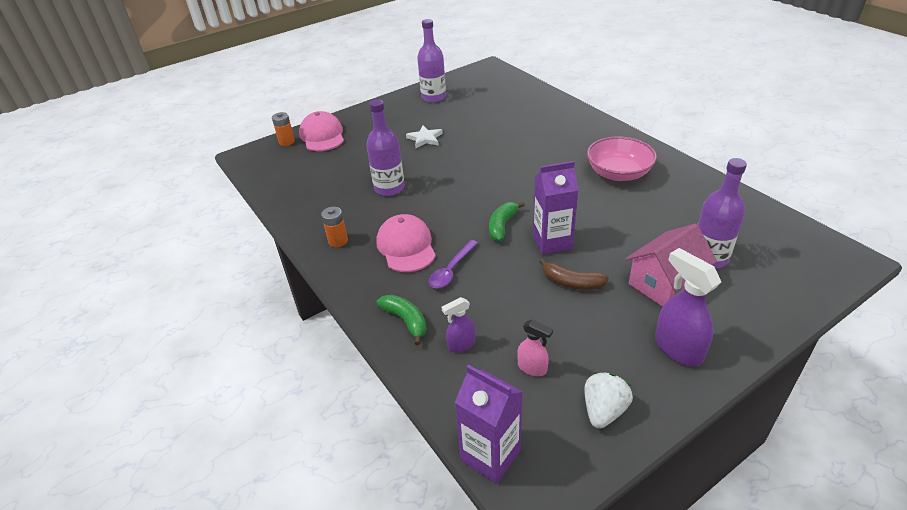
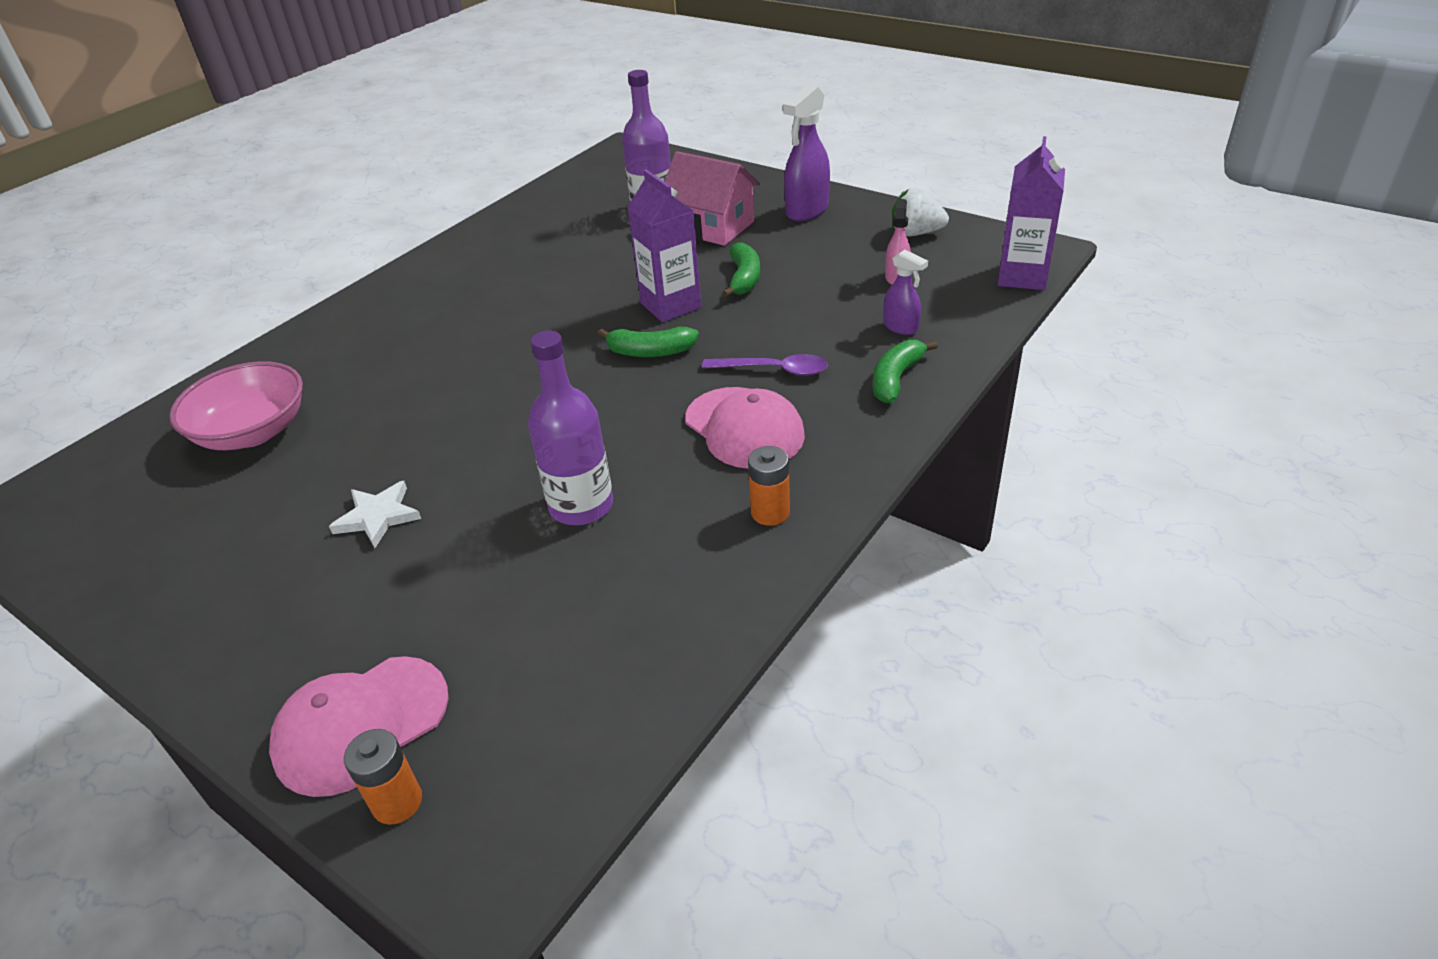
camera: 110 degrees left, 0 degrees up
(406, 246) = (744, 428): pink cap -> pink cap turned 90 degrees counterclockwise
(433, 97) = (160, 567): purple bottle -> none
(572, 283) = (744, 278): brown banana -> green banana
(618, 173) = (483, 284): pink bowl -> pink bowl (253, 432)

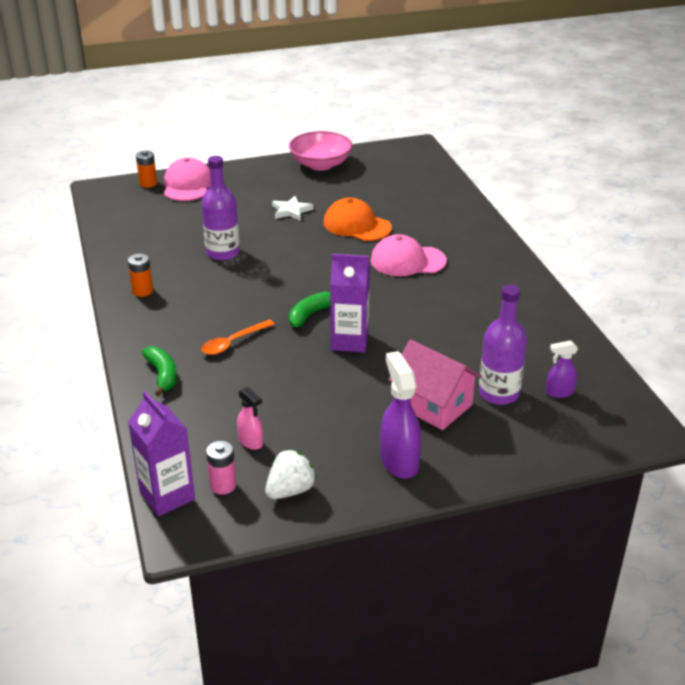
camera: 125 degrees right, 5 degrees down
(253, 432) = (402, 199): pink bowl -> pink bowl (320, 164)
(379, 430) = (357, 225): none -> orange cap
(712, 227) = (433, 405): pink house -> pink house turned 60 degrees clockwise
(744, 278) = (341, 382): green banana -> none
(744, 428) = (204, 311): pink cap -> pink cap (407, 261)
(774, 370) = (233, 342): purple spoon -> orange spoon
(901, 327) = (199, 407): purple spray bottle -> purple spray bottle (559, 392)
(964, 261) = (223, 485): none -> pink battery

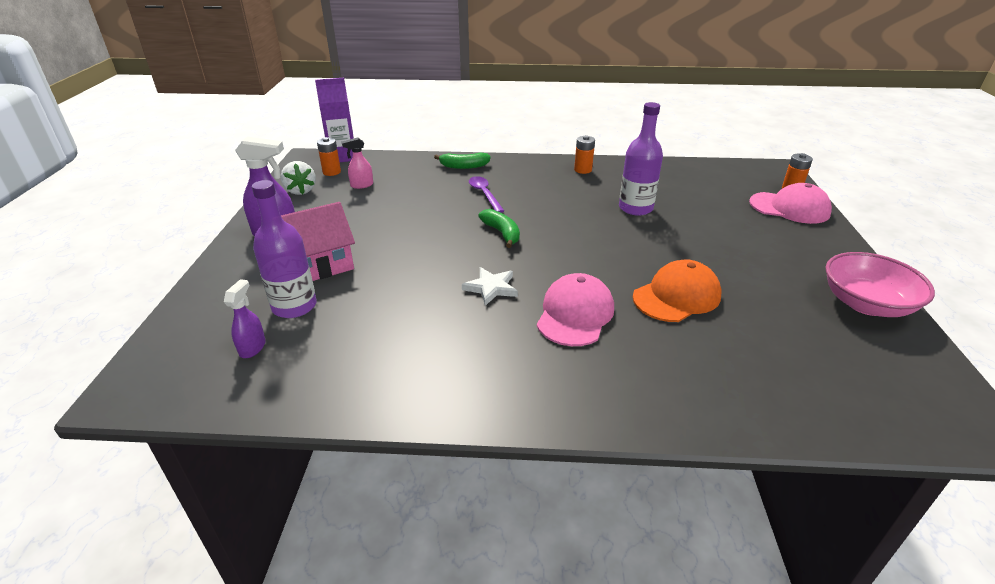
camera: 110 degrees right, 0 degrees up
(223, 485) = (331, 172): pink battery -> orange battery
(233, 342) = (484, 194): orange spoon -> purple spoon
(291, 211) = (722, 258): white star -> white star (491, 288)
(349, 341) = (445, 244): purple carton -> none

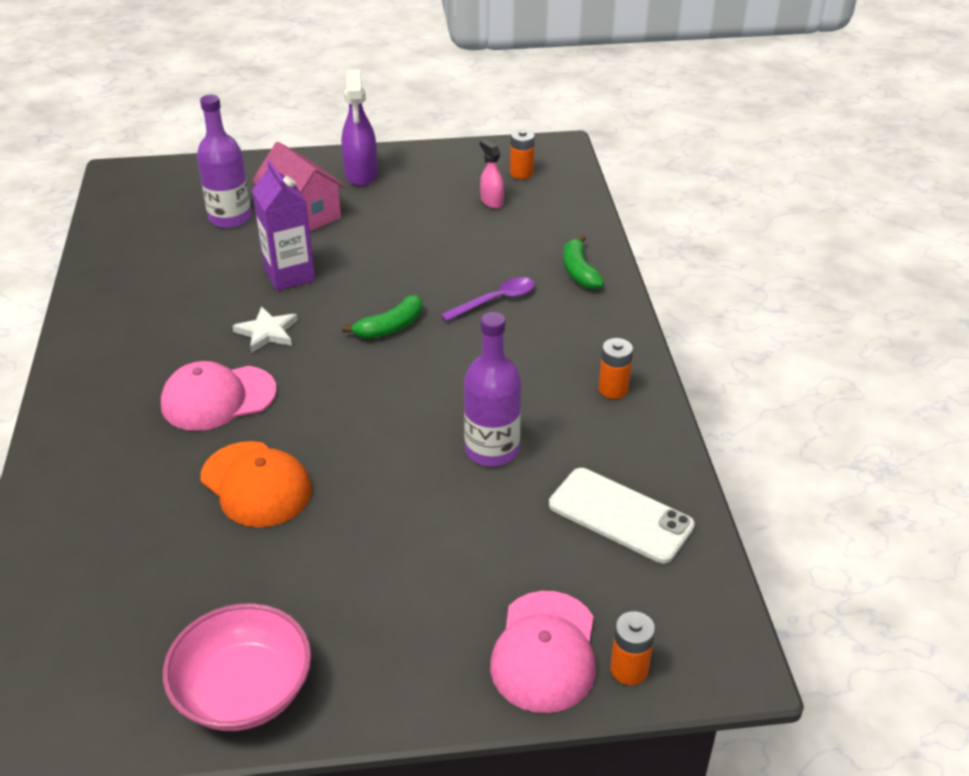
camera: 80 degrees right, 5 degrees up
(252, 348) = (169, 212): purple spray bottle -> none
(300, 191) = (464, 164): white strawberry -> none
(342, 157) = (570, 170): purple carton -> purple carton (289, 275)
(575, 314) = (218, 398): pink cap -> pink cap turned 150 degrees clockwise
(686, 179) = (620, 515): none -> white phone

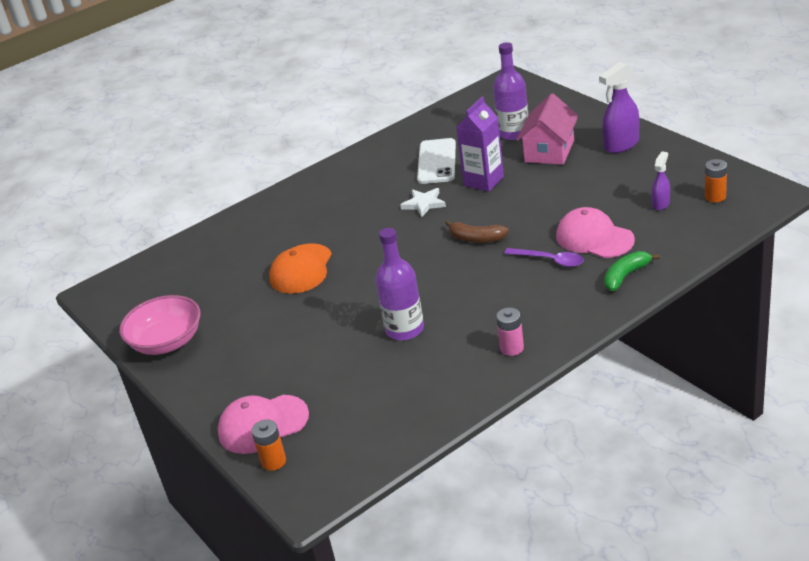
camera: 65 degrees right, 5 degrees down
(218, 398) = (353, 221): pink cap -> pink cap (594, 238)
(390, 327) = (476, 239): green banana -> brown banana
(491, 201) = (661, 204): pink spray bottle -> purple spray bottle
(613, 389) = (512, 348): orange battery -> pink battery
(620, 515) = (394, 404): white phone -> white phone (437, 162)

